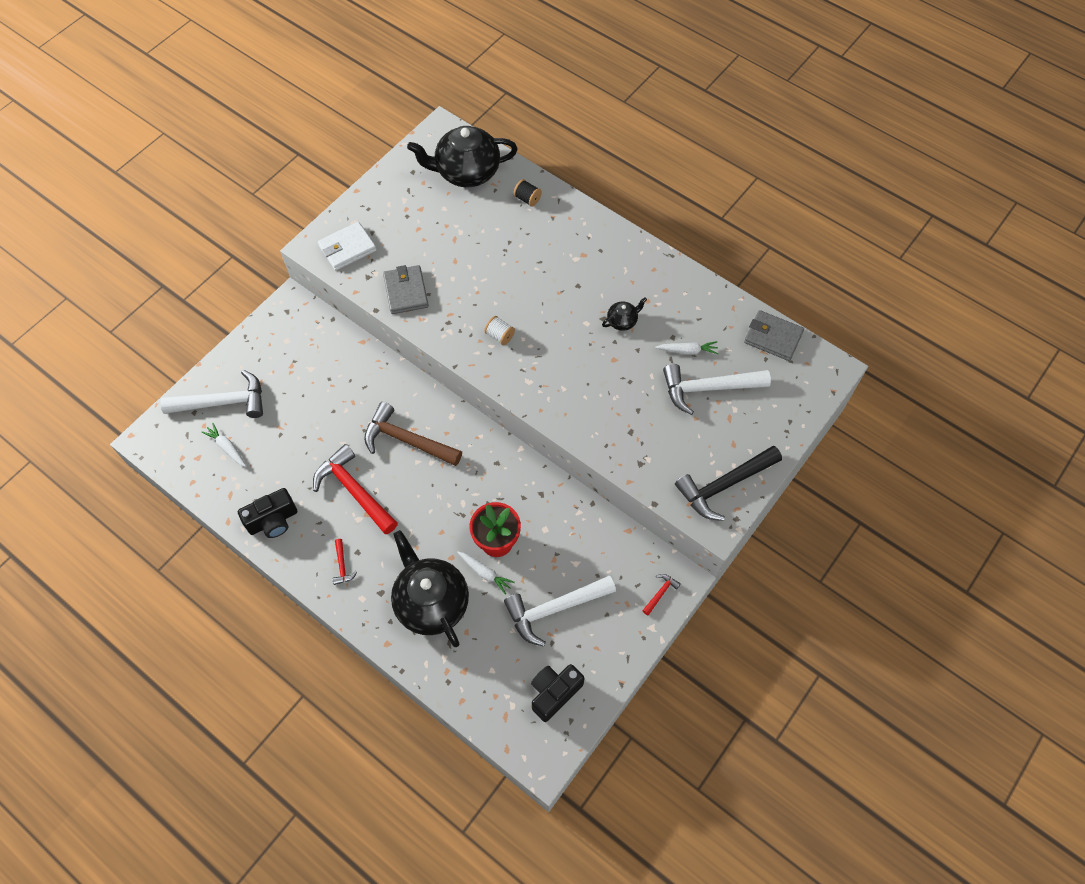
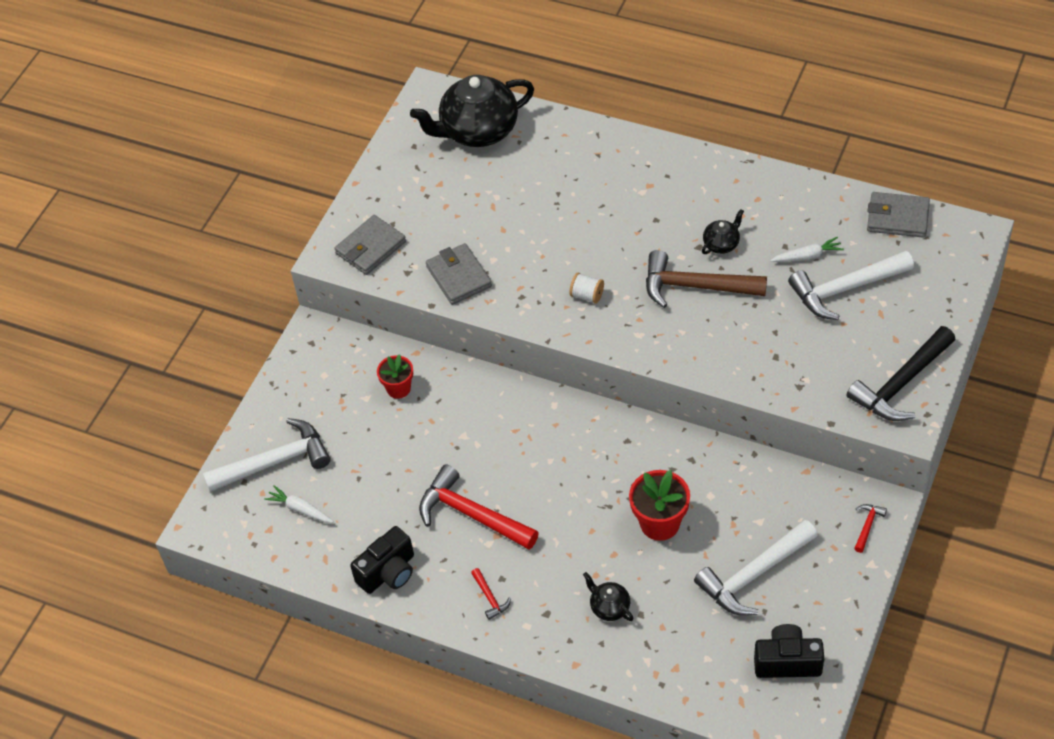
camera: 10 degrees left, 10 degrees down
(338, 368) = (398, 388): none -> red flower pot
(347, 248) = (370, 248): white wallet -> grey wallet
(407, 440) = (512, 444): brown hammer -> brown hammer (695, 286)
(431, 602) = (609, 607): black teapot -> black teapot, size x0.44
(485, 573) = (659, 560): white carrot -> none
(527, 199) = (561, 142): black spool -> none
(554, 693) = (787, 662): black camera -> black camera turned 60 degrees clockwise

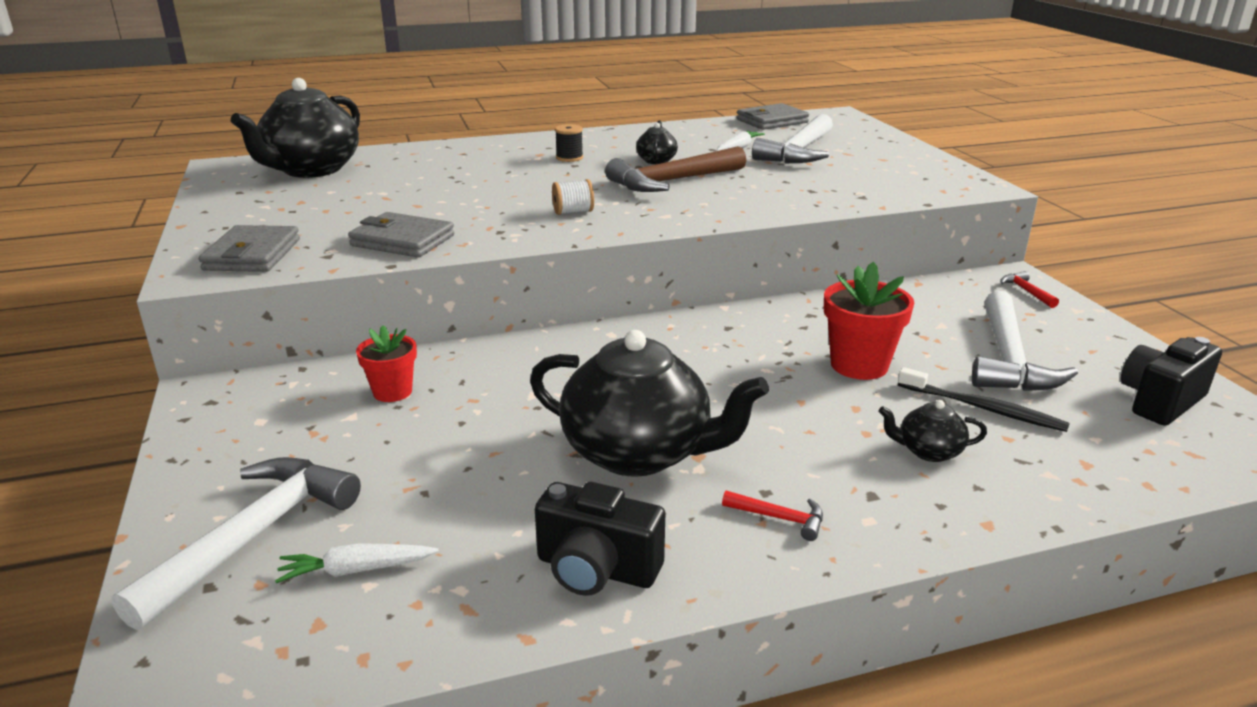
camera: 45 degrees left, 25 degrees down
(388, 572) = (596, 569): black camera -> black camera turned 105 degrees clockwise
(472, 514) = (638, 453): red hammer -> black teapot
(664, 204) = (569, 158): none -> black spool
(680, 600) = (984, 408): none -> black toothbrush
(901, 383) = (933, 173): black hammer -> none

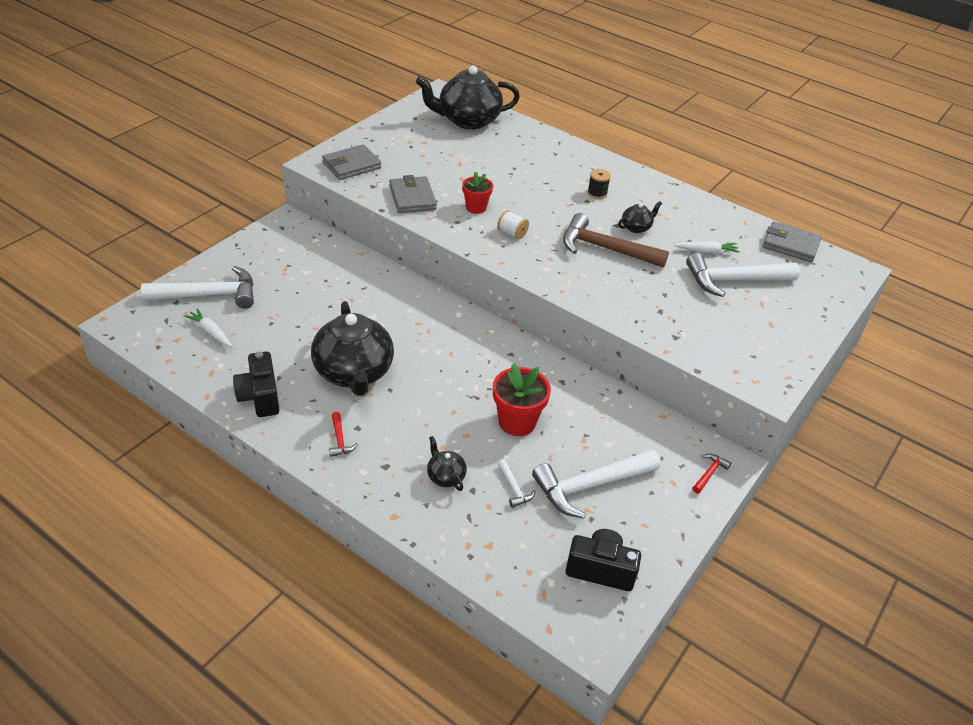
camera: 50 degrees right, 15 degrees up
(392, 392) = (335, 272): red flower pot -> red flower pot (476, 207)
(984, 408) = (514, 488): black toothbrush -> white hammer

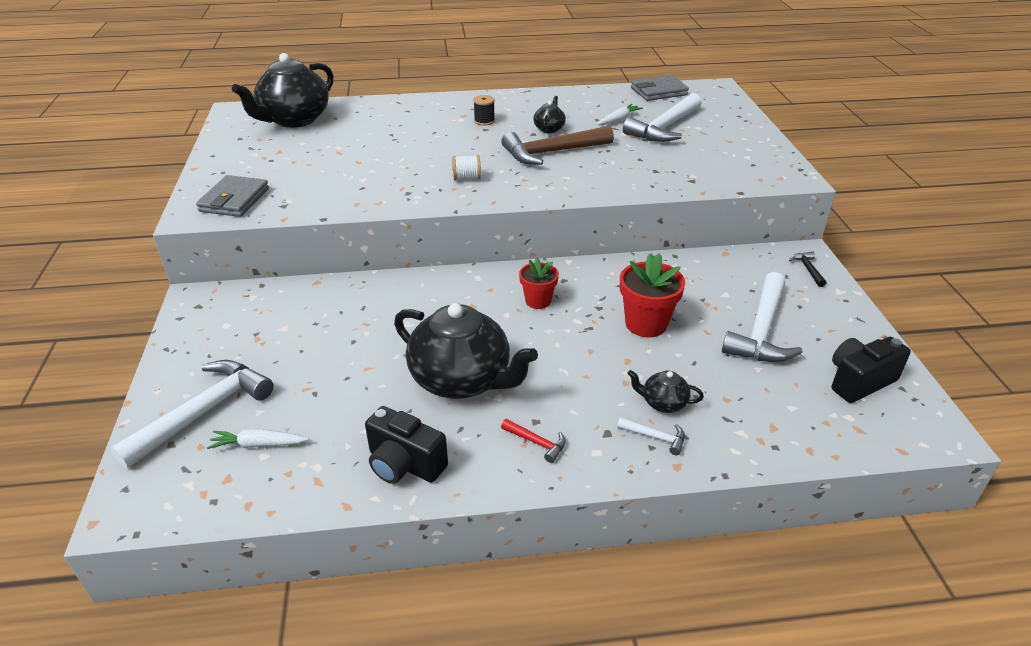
camera: 40 degrees left, 5 degrees down
(412, 198) = (338, 196): grey wallet -> none
(476, 207) = (406, 175): red flower pot -> red flower pot (538, 301)
(514, 488) = (721, 372): white hammer -> white hammer (655, 437)
(709, 473) = (808, 269): red hammer -> black hammer

